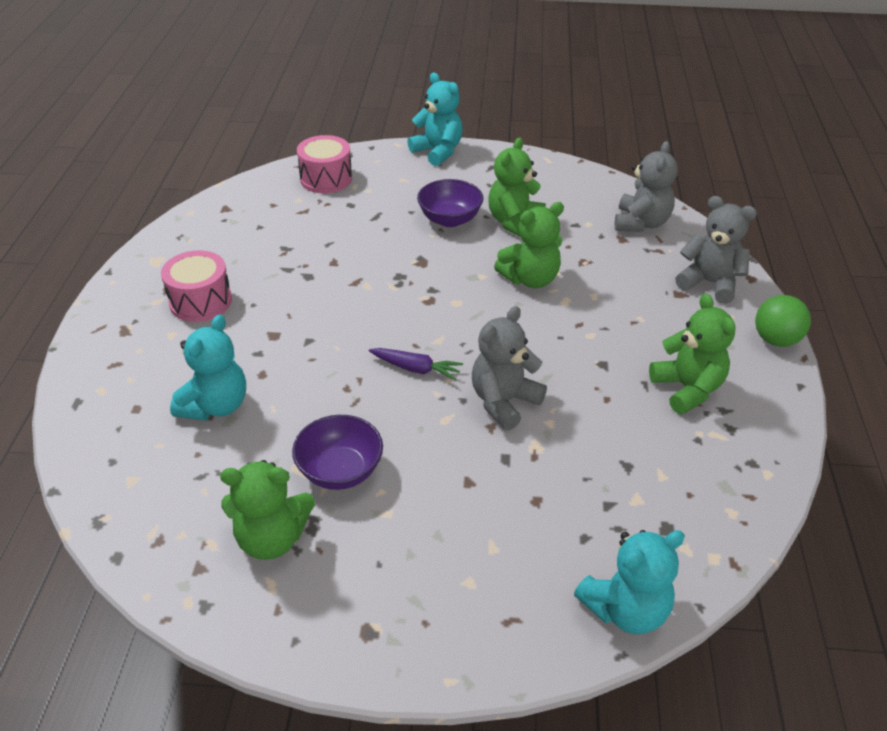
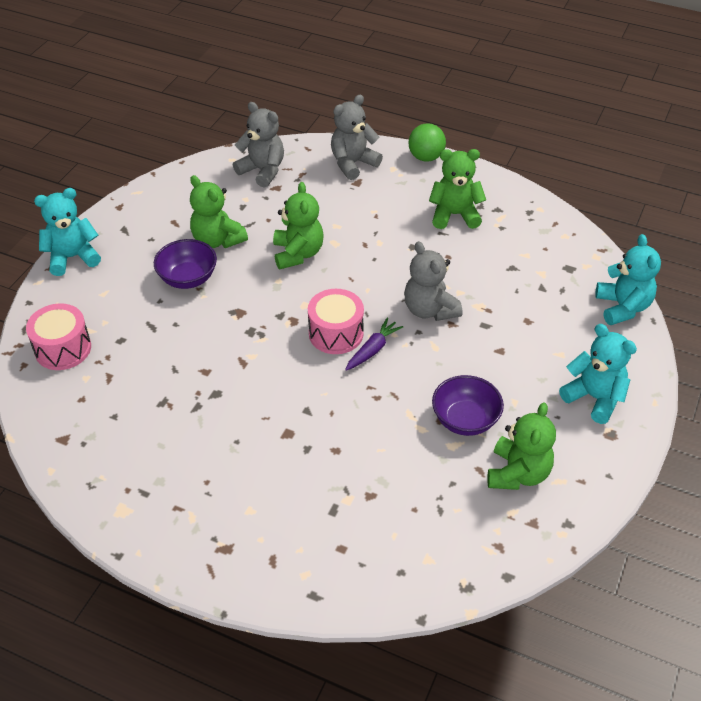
camera: 70 degrees left, 5 degrees up
(200, 301) = (211, 481): pink drum -> pink drum (336, 333)
(215, 405) = (361, 488): turquoise teddy bear -> turquoise teddy bear (594, 398)

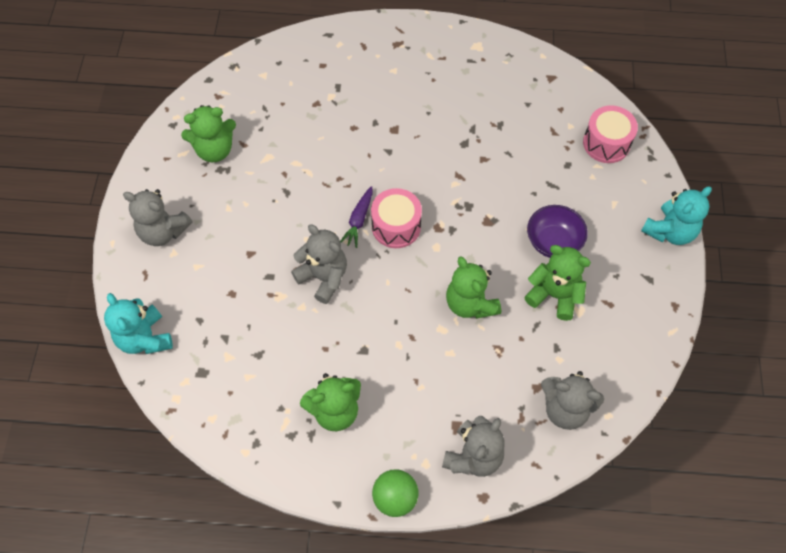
camera: 160 degrees right, 15 degrees up
(465, 420) = (264, 180): purple bowl -> none
(517, 473) = (214, 150): green teddy bear -> green teddy bear turned 105 degrees counterclockwise
(594, 398) = (163, 231): turquoise teddy bear -> grey teddy bear

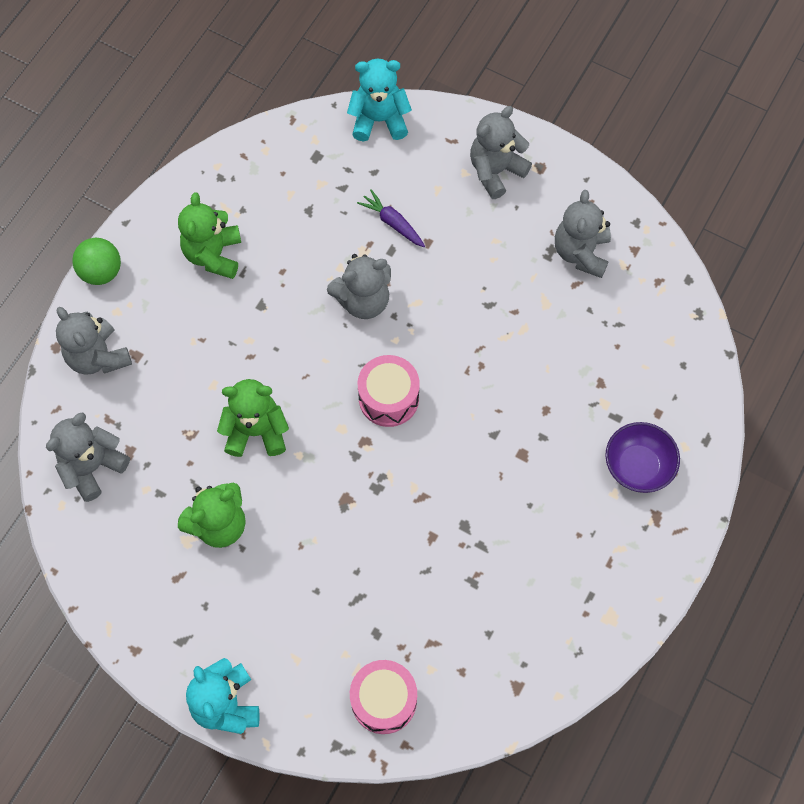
camera: 115 degrees right, 5 degrees up
(214, 150) = (581, 253): green teddy bear -> grey teddy bear
(359, 220) = (416, 363): purple carrot -> purple carrot (393, 223)
(553, 242) = (282, 558): purple bowl -> purple bowl (637, 466)

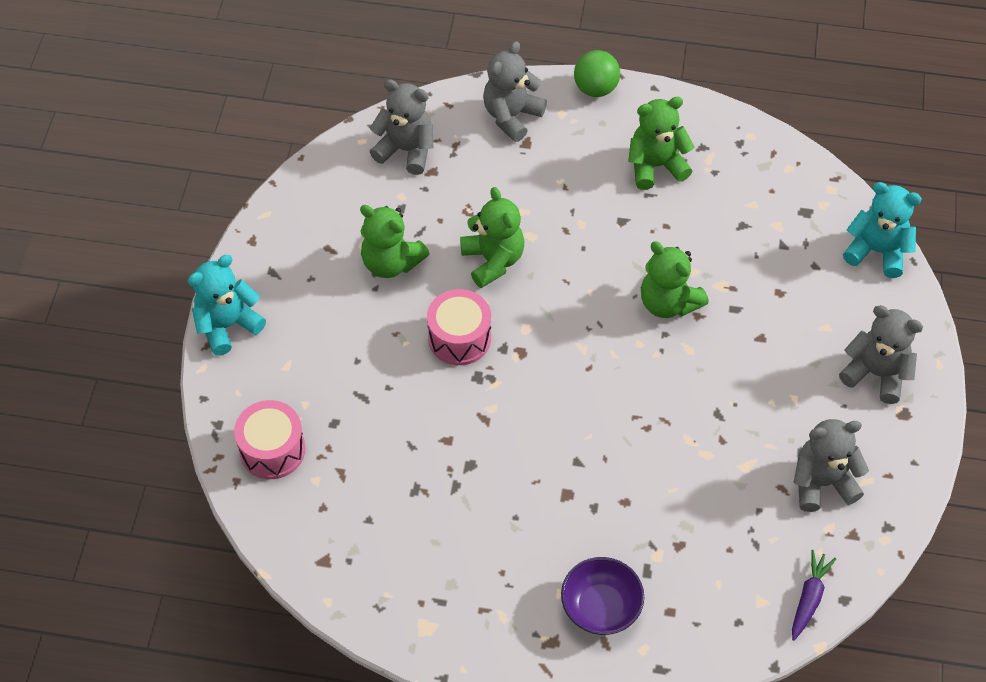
camera: 70 degrees right, 10 degrees down
(363, 300) = (668, 302): grey teddy bear -> green teddy bear
(379, 120) = (877, 251): turquoise teddy bear -> turquoise teddy bear turned 45 degrees counterclockwise
(388, 398) = (574, 357): pink drum -> pink drum (459, 338)
(393, 223) = (766, 300): purple carrot -> purple carrot (809, 598)

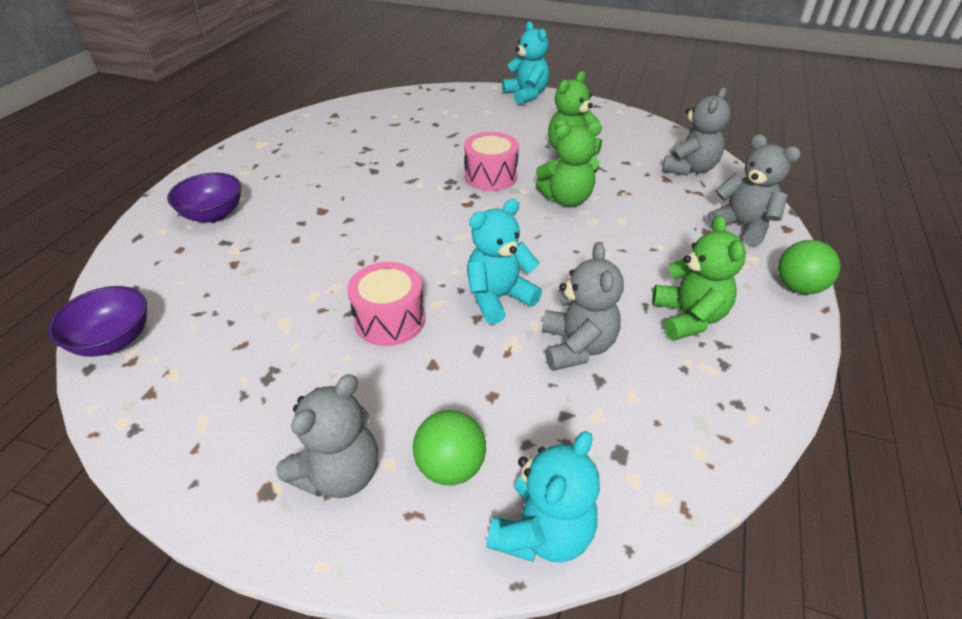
camera: 100 degrees right, 15 degrees down
(272, 449) = (424, 104): pink drum -> pink drum (390, 320)
(668, 302) = (498, 298): green teddy bear -> turquoise teddy bear
(809, 598) = (114, 340): purple carrot -> purple bowl
(822, 482) = (227, 380): grey teddy bear -> grey teddy bear (576, 347)
(848, 308) = (451, 466): none -> green ball

